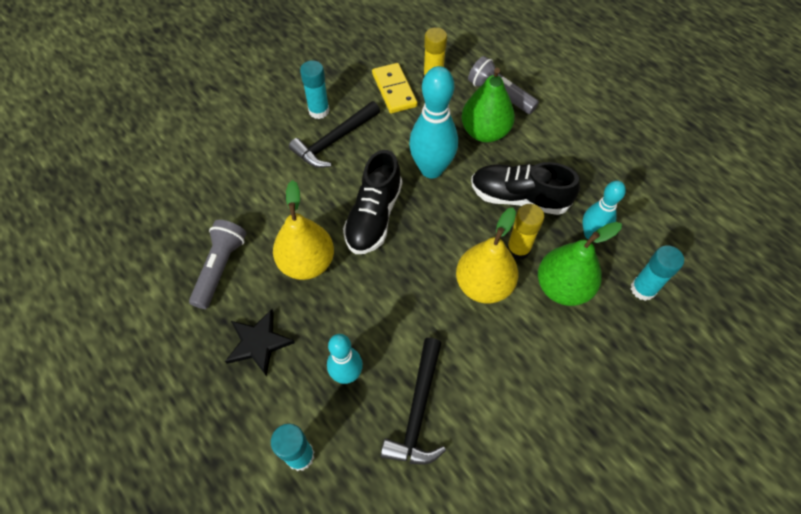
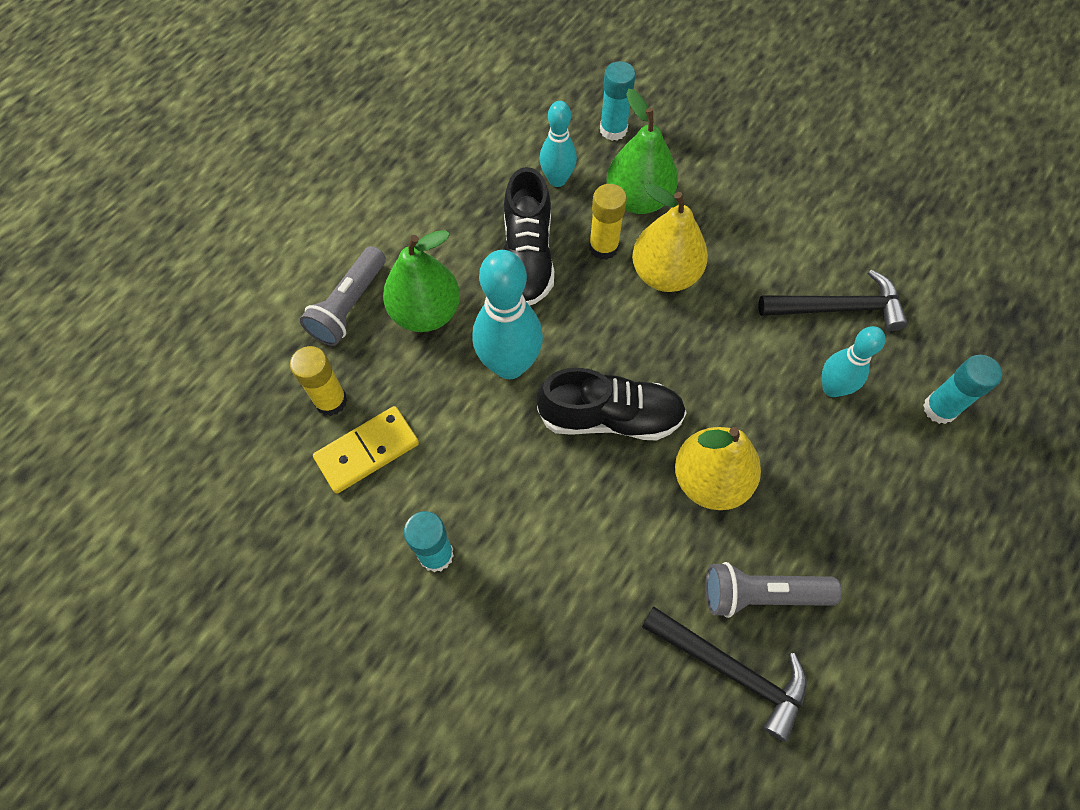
camera: 105 degrees left, 5 degrees up
(258, 343) = (840, 500): black star -> none
(334, 141) = (492, 511): black hammer -> black hammer (731, 670)

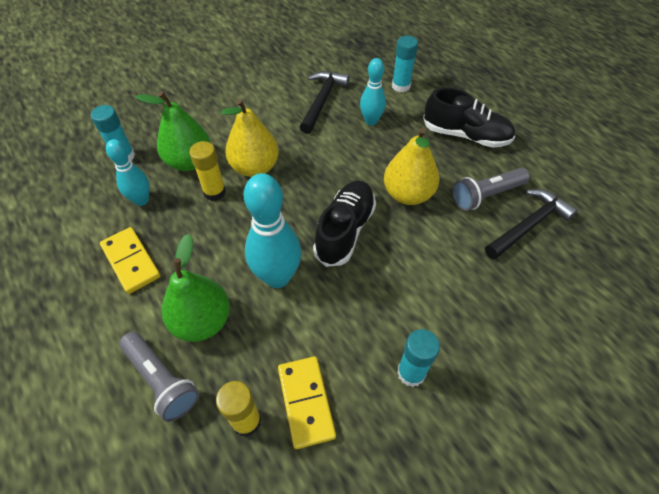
camera: 70 degrees left, 10 degrees down
(472, 211) = (131, 261): none -> yellow domino
(527, 257) = (194, 238): black shoe -> black shoe (465, 135)
(761, 594) = (486, 195): grey flashlight -> grey flashlight turned 45 degrees clockwise

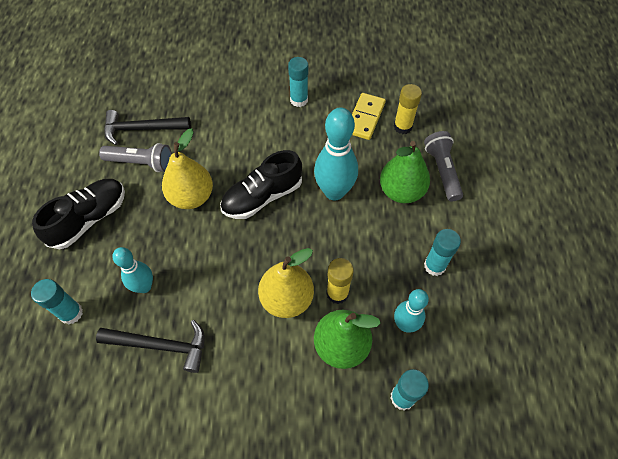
camera: 145 degrees left, 5 degrees up
(131, 261) = (434, 266): yellow domino -> turquoise glue stick
(322, 101) = (161, 346): black hammer -> black hammer turned 135 degrees counterclockwise
(465, 135) = (89, 219): black shoe -> black shoe turned 75 degrees clockwise

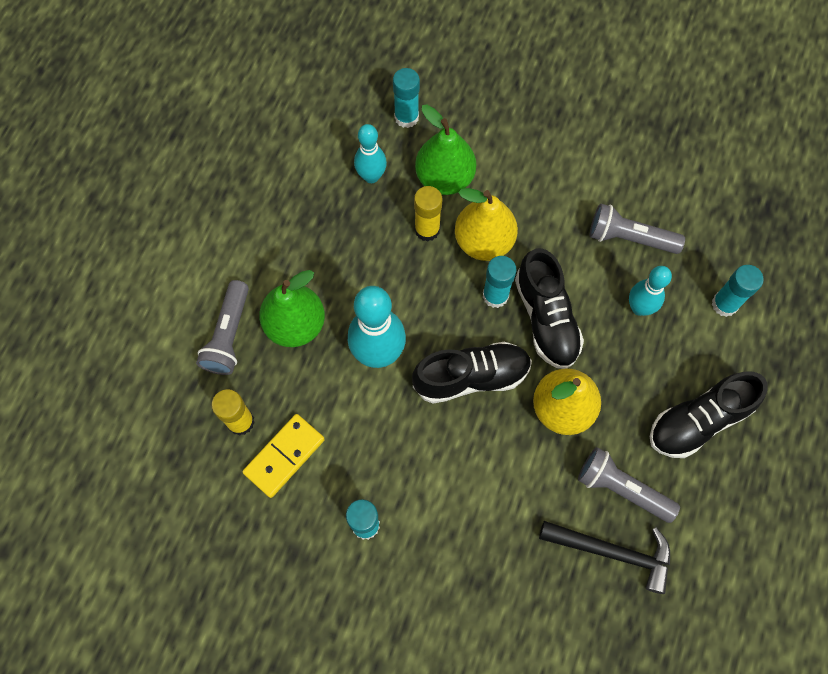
camera: 160 degrees left, 10 degrees up
(161, 346) = (629, 238): black hammer -> grey flashlight
(218, 254) = (546, 318): none -> black shoe
(434, 266) = (307, 223): turquoise glue stick -> turquoise glue stick (495, 295)

